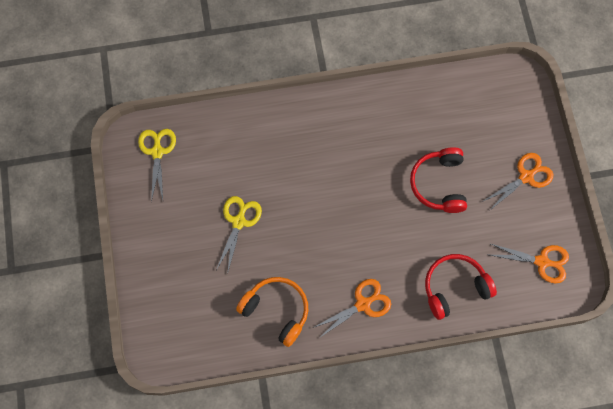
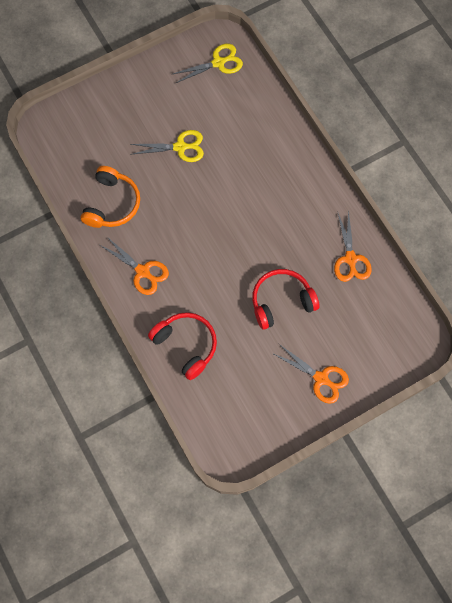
camera: 70 degrees right, 0 degrees up
(542, 262) = (240, 417): orange scissors -> orange scissors (350, 259)

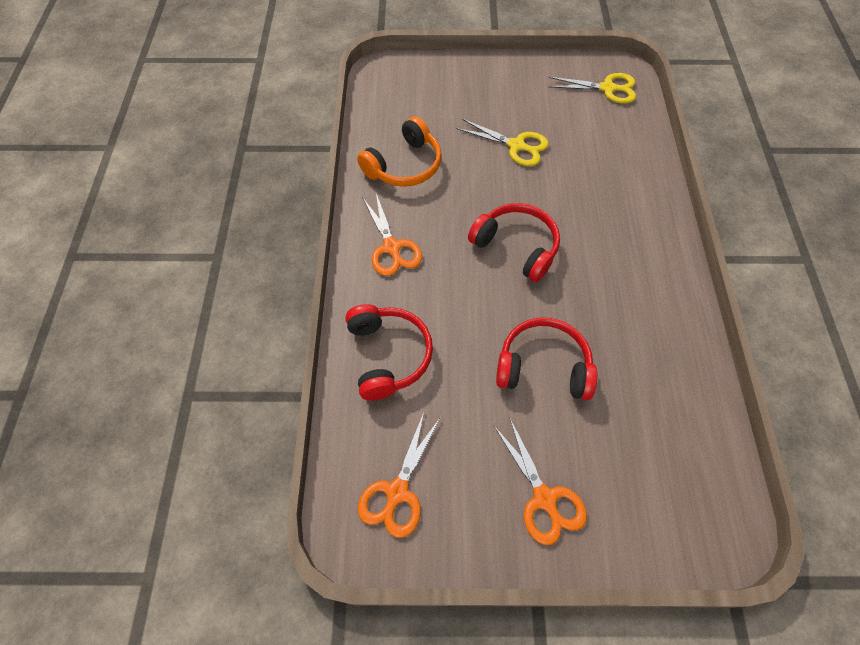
camera: 30 degrees right, 10 degrees down
(223, 228) = (516, 247): none -> red headphones
(350, 259) = (667, 361): orange scissors -> orange scissors (397, 492)

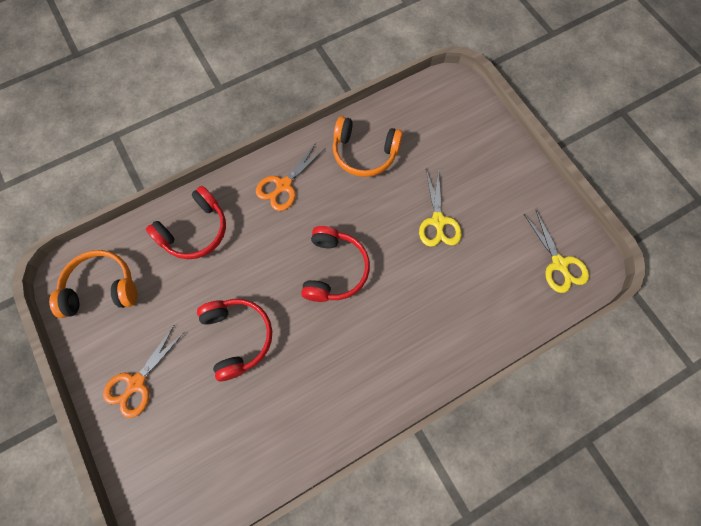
camera: 60 degrees right, 10 degrees up
(397, 492) = (101, 288): orange scissors -> orange headphones

